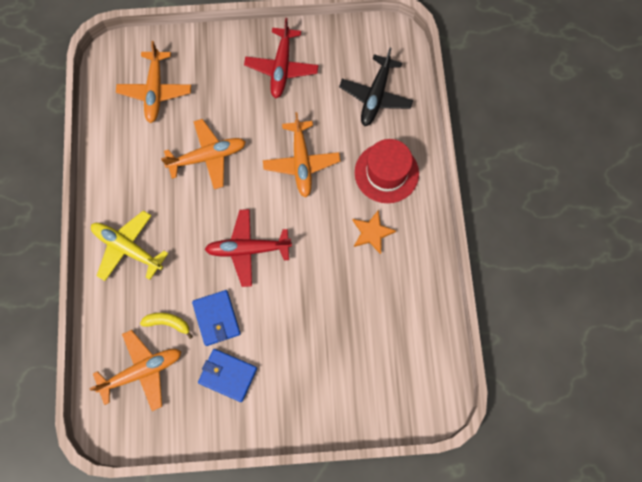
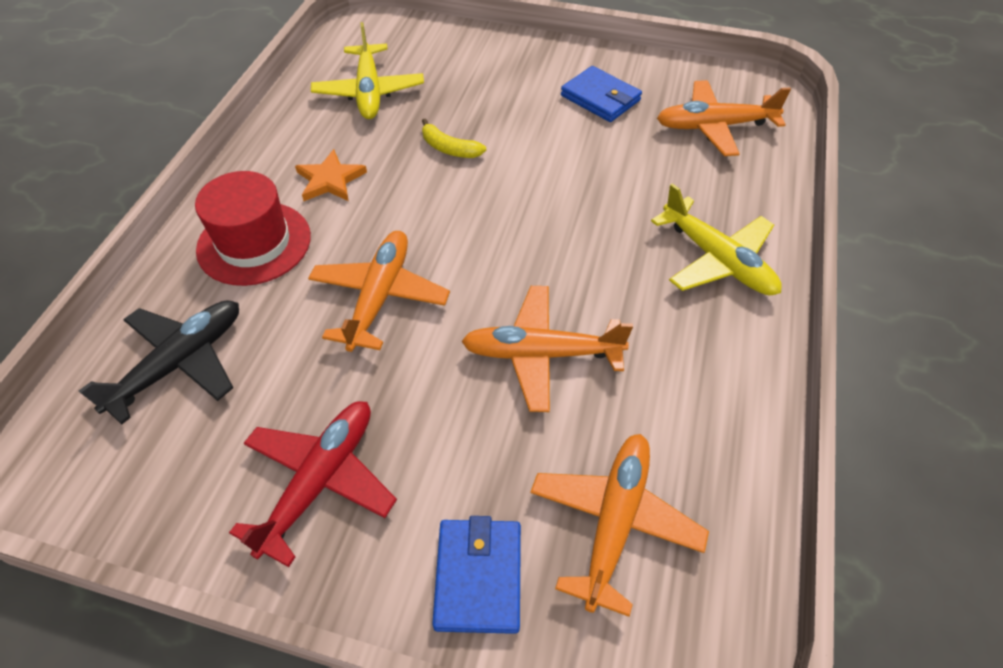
camera: 160 degrees left, 20 degrees down
(168, 323) = (668, 161): yellow banana -> yellow banana (449, 148)
(217, 318) = (597, 150): blue wallet -> blue wallet (478, 577)
(248, 249) = (523, 209): red plane -> none
(392, 323) = (369, 92): none -> yellow plane

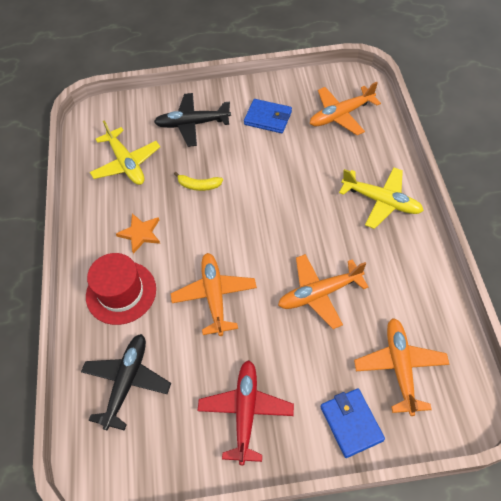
camera: 20 degrees left, 5 degrees up
(488, 73) = (192, 124): none -> black plane

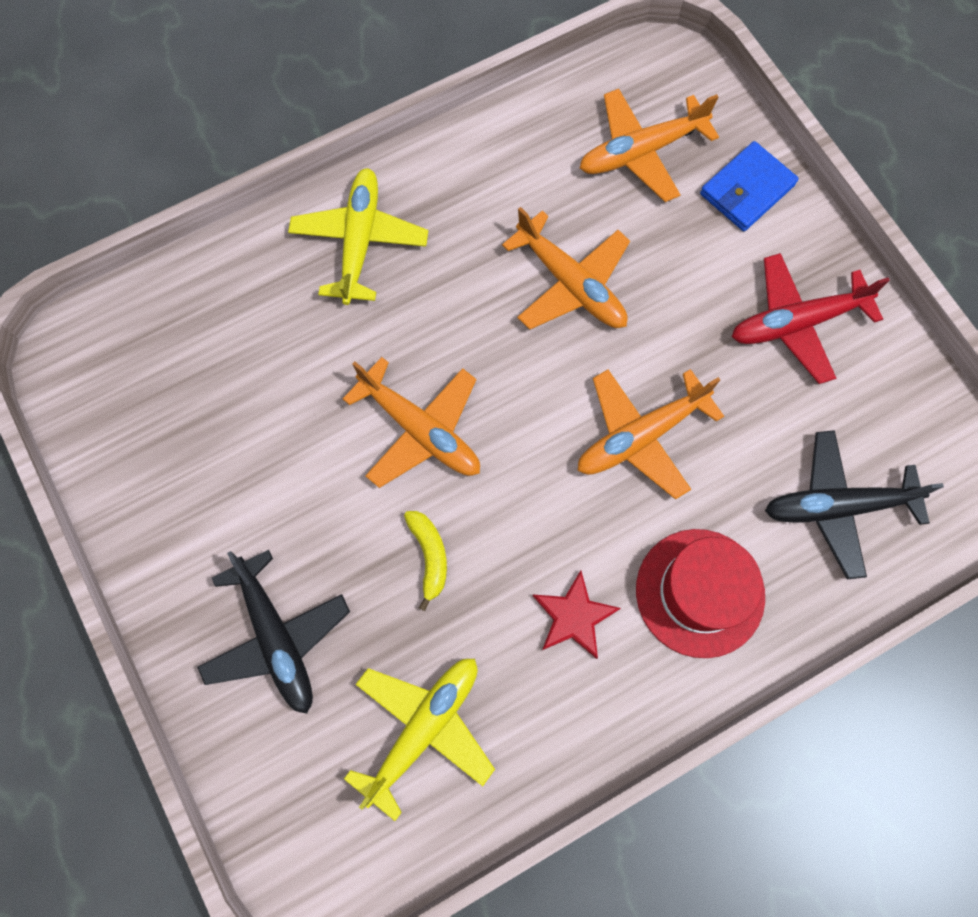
camera: 115 degrees left, 15 degrees up
(140, 234) = (574, 616): orange star -> red star
(268, 118) = (218, 490): blue wallet -> none
(341, 115) = (174, 358): orange plane -> orange plane (420, 430)

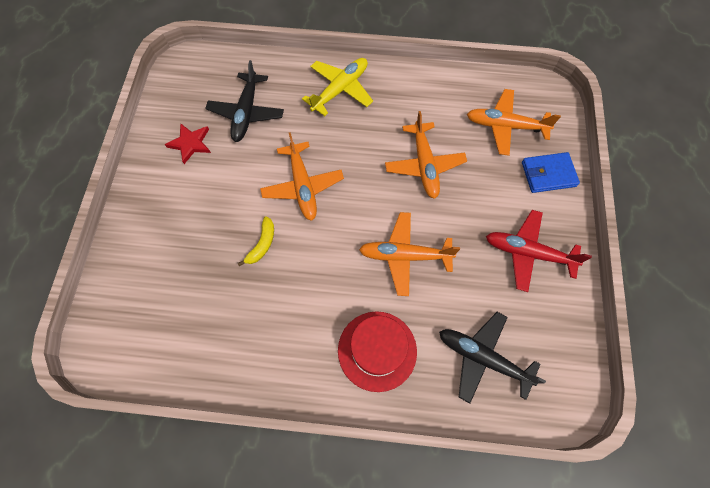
camera: 35 degrees right, 5 degrees down
(277, 638) = (168, 234): black plane -> black plane (246, 113)
(423, 728) = (197, 320): yellow plane -> none
(574, 616) = (306, 318): red star -> red star (190, 144)

